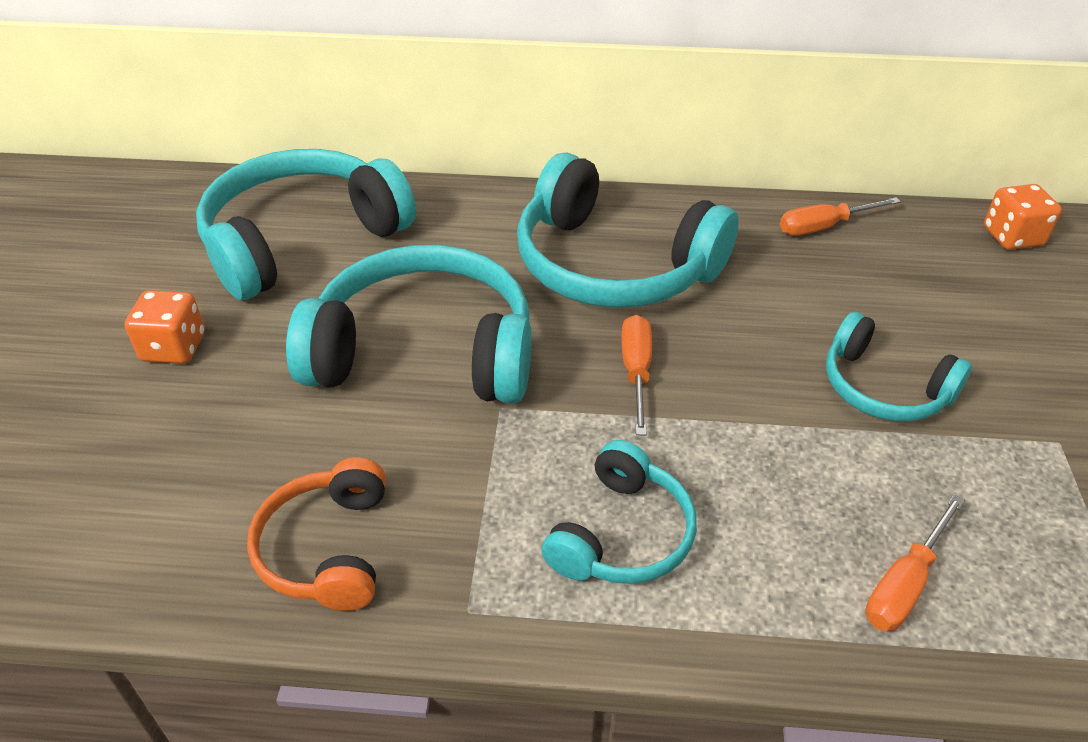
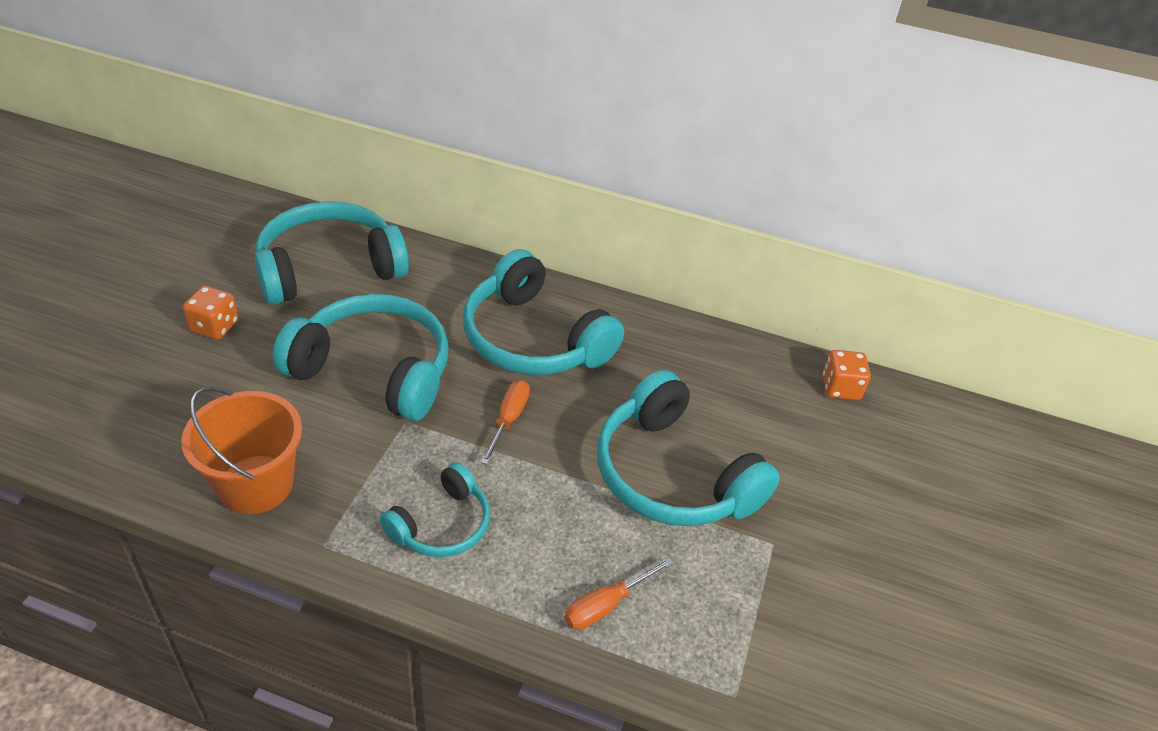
camera: 10 degrees right, 0 degrees up
(328, 548) = (256, 484): orange headphones -> orange bucket
(824, 227) = (702, 346): orange screwdriver -> none
(883, 387) = (673, 474): turquoise headphones -> turquoise headphones, size x1.79

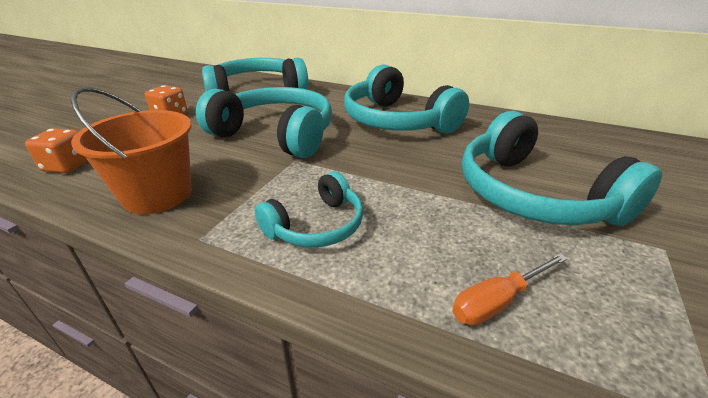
camera: 10 degrees right, 10 degrees down
(508, 420) = (379, 160): orange screwdriver -> none
(840, 388) = (656, 145): orange dice -> orange dice (67, 166)

